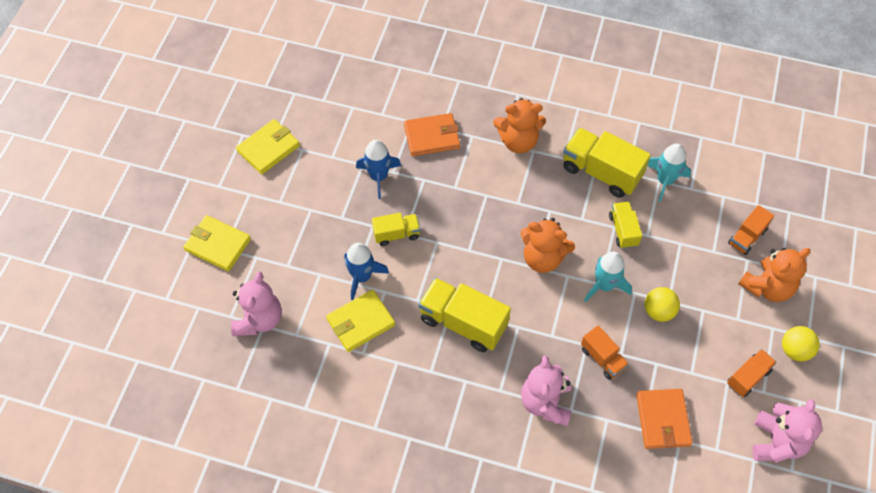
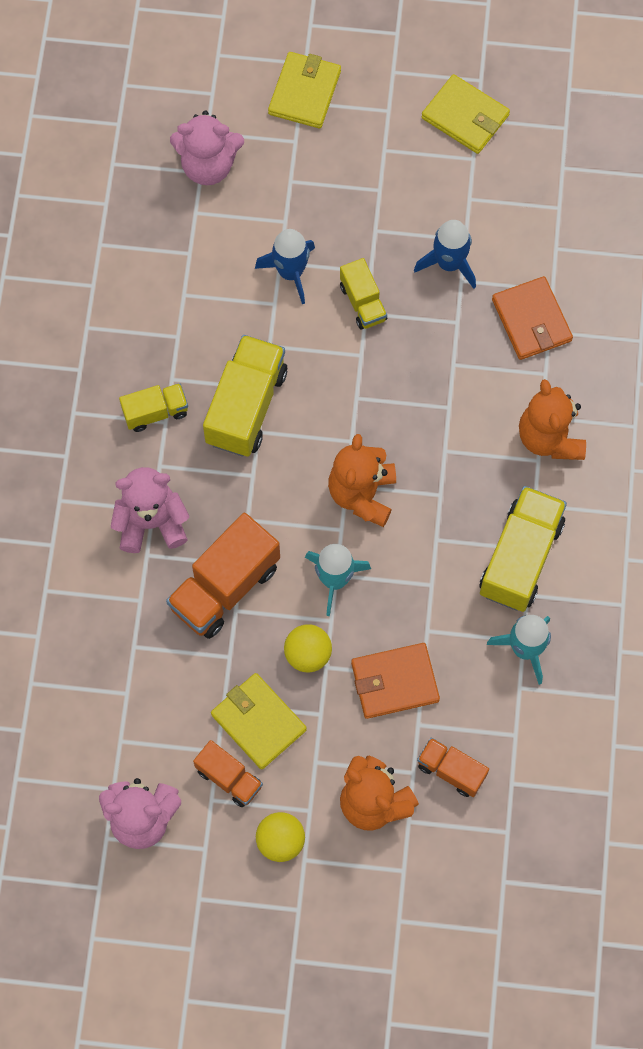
camera: 80 degrees right, 10 degrees up
(360, 322) = (225, 284): yellow wallet -> yellow wallet (258, 722)
(602, 358) = (225, 587): orange truck -> orange truck, size x1.78
(623, 230) = (428, 597): yellow truck -> yellow truck (155, 412)
(663, 420) = (150, 670): orange wallet -> orange wallet (395, 682)

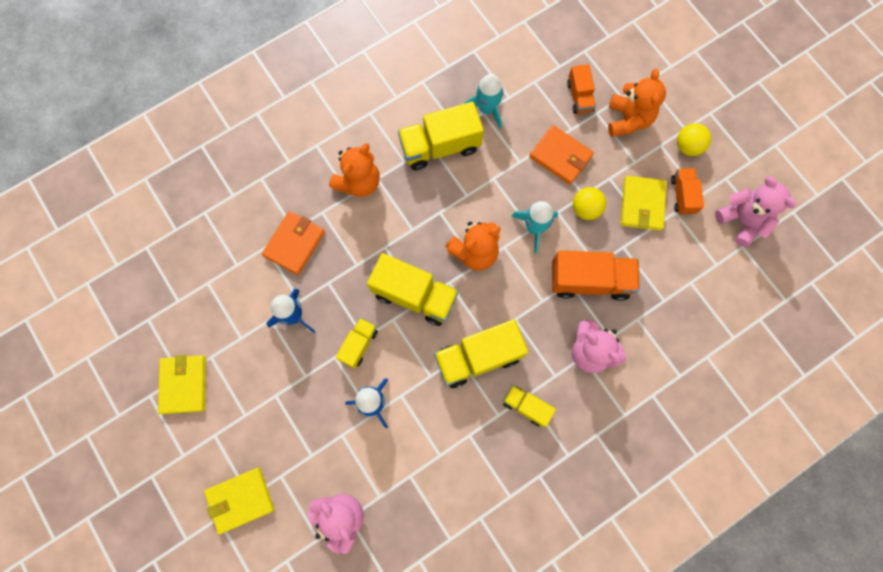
camera: 130 degrees left, 5 degrees up
(368, 396) = (414, 295): none -> yellow truck

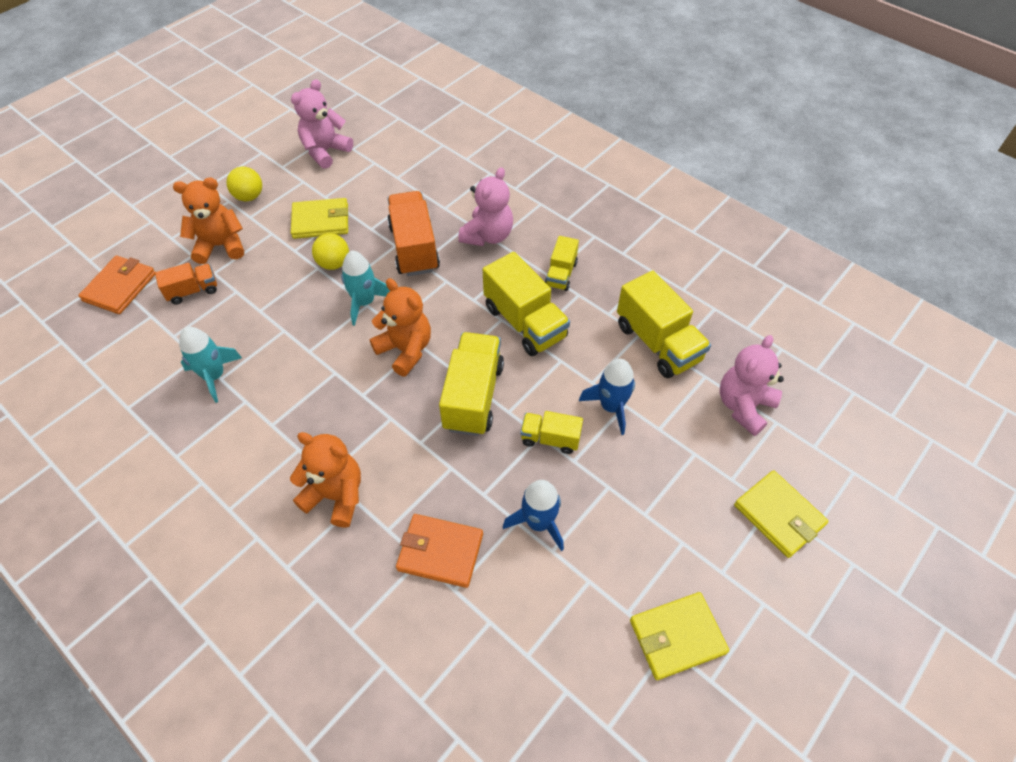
camera: 105 degrees left, 20 degrees down
(440, 147) = (272, 414): yellow truck -> yellow truck (658, 342)
(560, 156) = (272, 295): orange wallet -> orange wallet (120, 287)
(682, 195) = (305, 193): orange truck -> none

